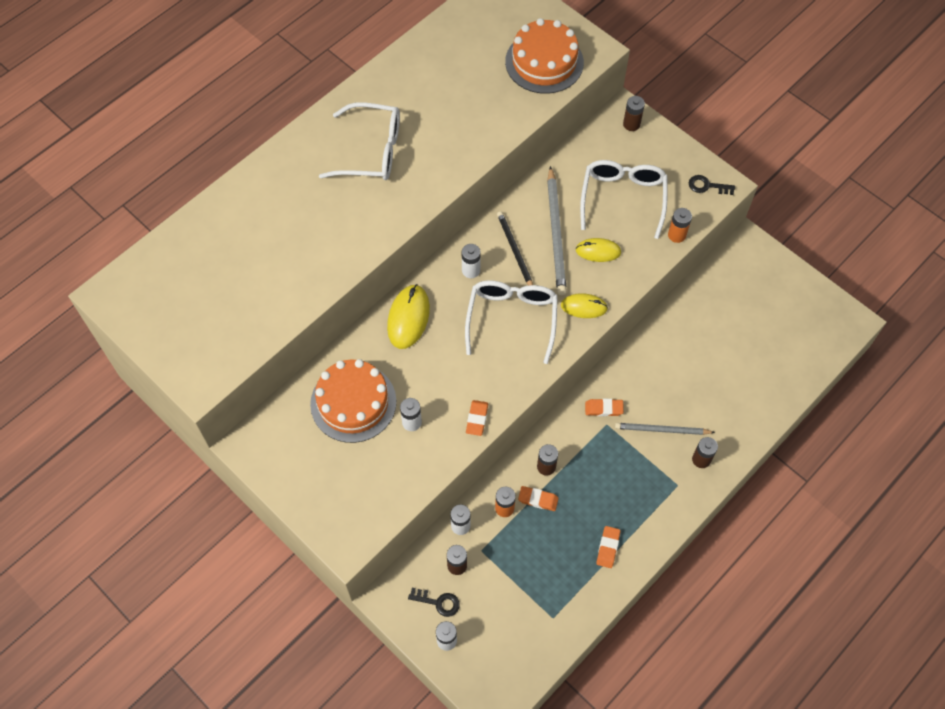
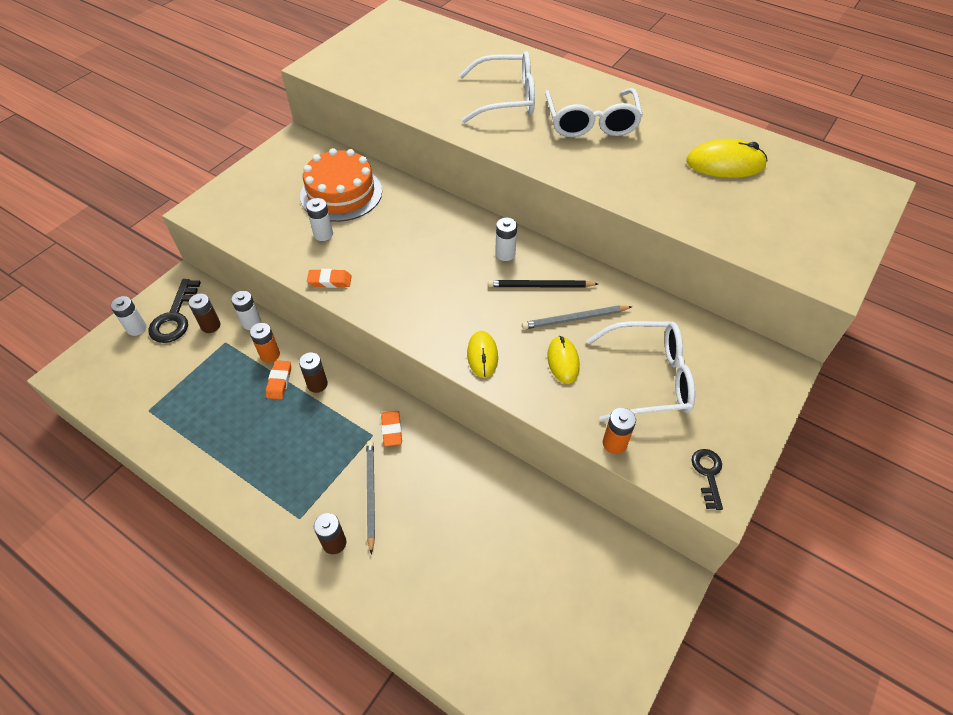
camera: 80 degrees right, 10 degrees down
(408, 318) = (438, 216): yellow mouse -> yellow mouse (725, 164)
(438, 602) = (175, 317): black key -> black key, size x1.66
(512, 319) = (453, 294): white glasses -> white glasses (507, 98)
(515, 251) = (540, 286): black pencil -> black pencil turned 150 degrees counterclockwise
(544, 62) = (782, 234): orange cake -> none
(556, 234) = (574, 319): grey pencil -> grey pencil, size x0.64
(608, 548) = (222, 452): orange eraser -> none
(631, 124) = (767, 376): brown battery -> none

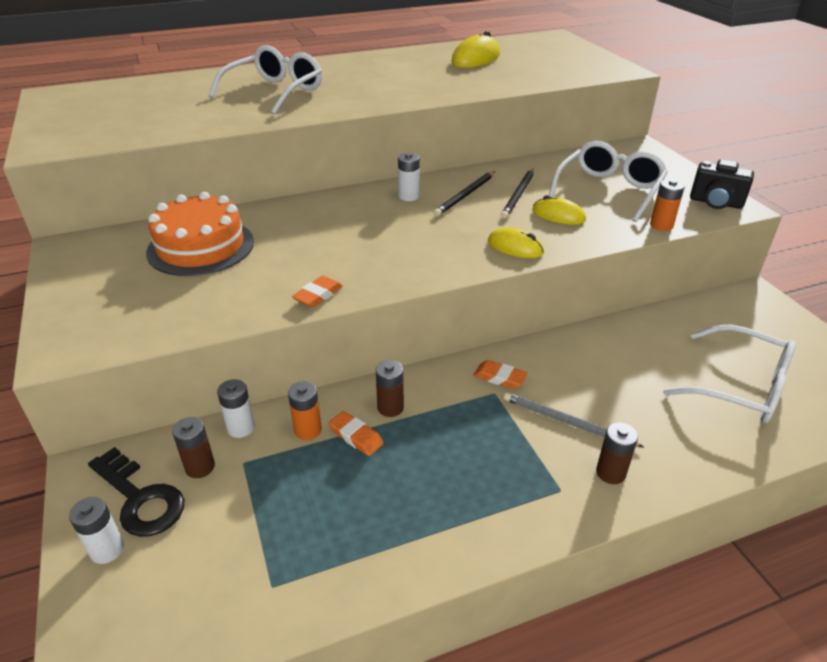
camera: 55 degrees left, 15 degrees down
(323, 234) = (244, 277): white battery -> none
(574, 319) = (518, 195): grey pencil -> black pencil
(591, 123) = (362, 77): white glasses -> white glasses (741, 387)
(708, 474) = (715, 203): black key -> black camera

